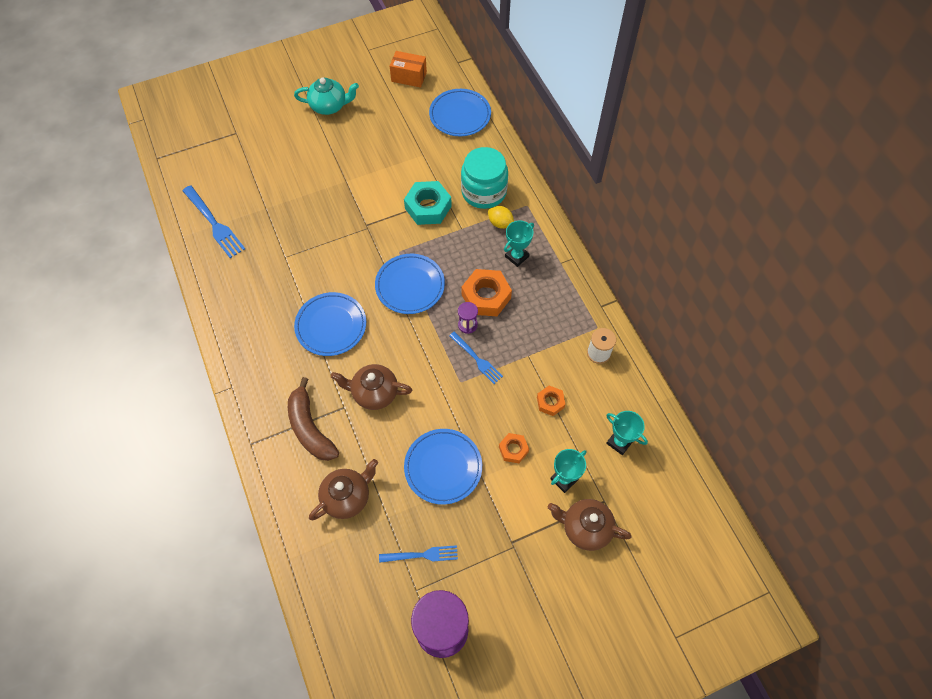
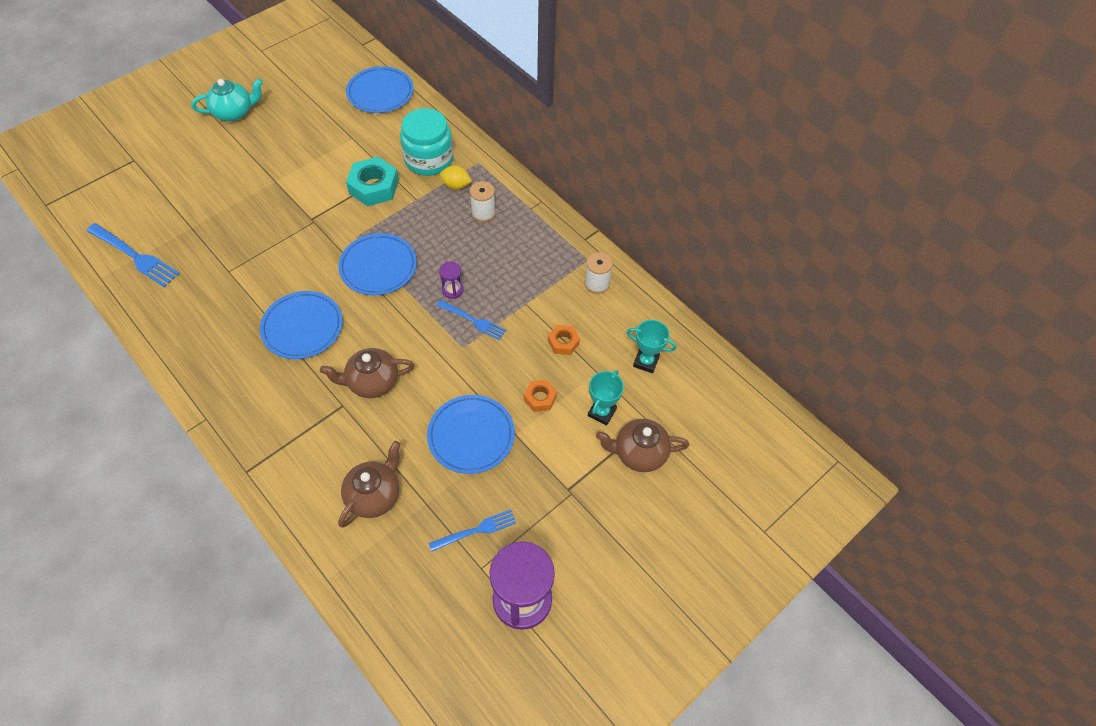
camera: 20 degrees left, 5 degrees down
(310, 428) = (310, 436): brown banana -> none
(409, 77) = (314, 68): orange box -> none
(486, 296) = (463, 258): orange nut -> none
(517, 256) = (483, 213): turquoise trophy -> white spool

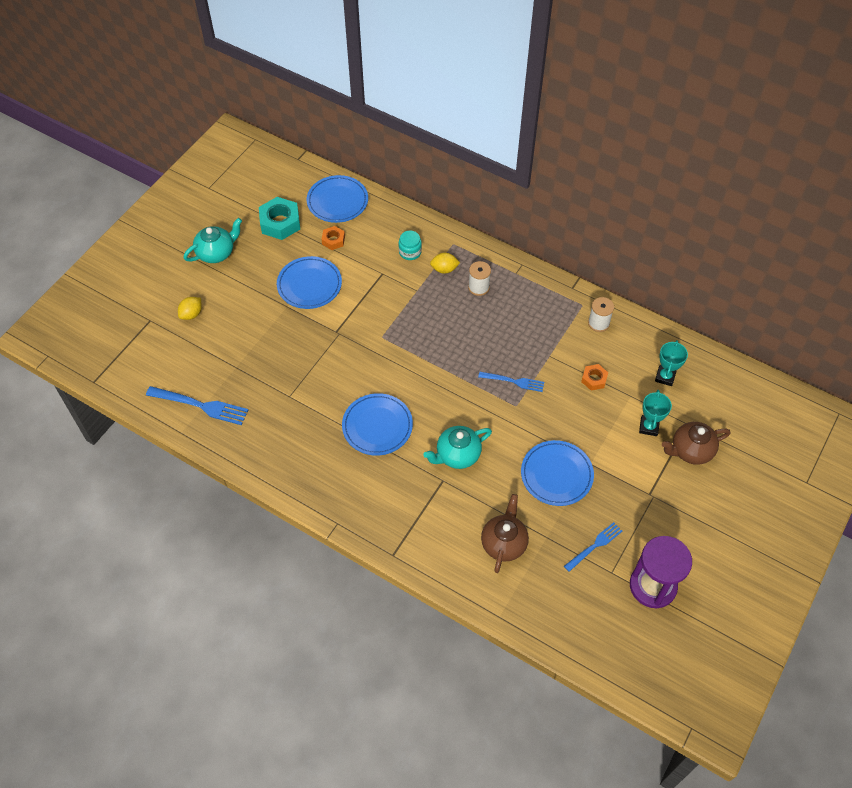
camera: 15 degrees left, 0 degrees up
(177, 164) = (191, 314): none -> yellow lemon
(372, 382) = (457, 455): brown teapot -> turquoise teapot
(374, 187) = (375, 289): turquoise nut -> turquoise nut (280, 223)
(378, 267) = (414, 358): blue plate -> blue plate (309, 285)
(429, 159) = (410, 252): turquoise jar -> turquoise jar, size x0.51
(452, 290) = (485, 360): purple hourglass -> none
(540, 398) = (596, 429): orange nut -> orange nut (333, 240)
(646, 362) = (665, 377): turquoise trophy -> turquoise trophy turned 75 degrees counterclockwise

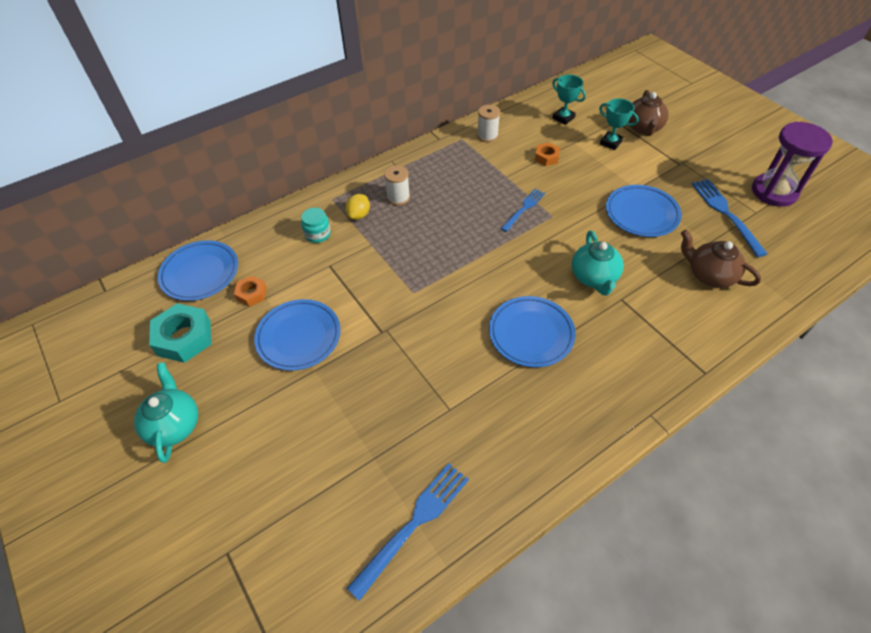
camera: 65 degrees left, 5 degrees down
(191, 314) = (254, 489): yellow lemon -> none
(594, 546) = (726, 214): blue fork -> blue fork, size x1.57

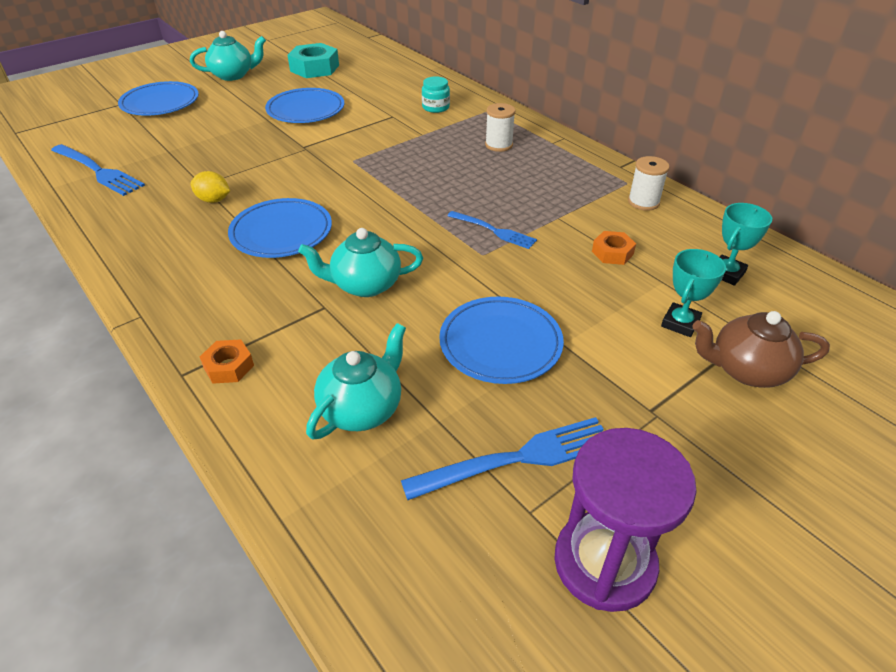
camera: 85 degrees right, 10 degrees down
(200, 273) = (385, 65): blue plate -> blue plate (160, 103)
(252, 294) = (358, 87): orange nut -> orange nut (229, 366)
(359, 215) = (466, 125): yellow lemon -> yellow lemon (213, 200)
(709, 275) = (362, 408): brown teapot -> turquoise teapot

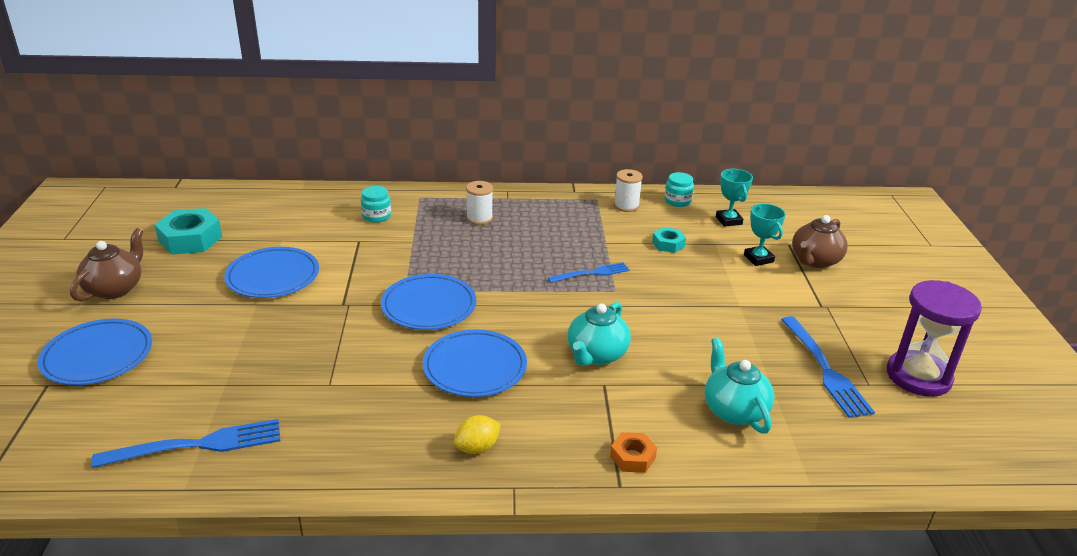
camera: 55 degrees left, 10 degrees down
(213, 200) = (370, 386): yellow lemon -> yellow lemon (477, 448)
(233, 75) = (115, 288): turquoise teapot -> brown teapot
(500, 344) = (718, 328): blue plate -> blue plate (429, 306)
(517, 458) = (825, 369): blue fork -> blue fork turned 150 degrees clockwise
(612, 253) = (668, 244): orange nut -> turquoise nut
(707, 227) = (677, 201): none -> turquoise jar

